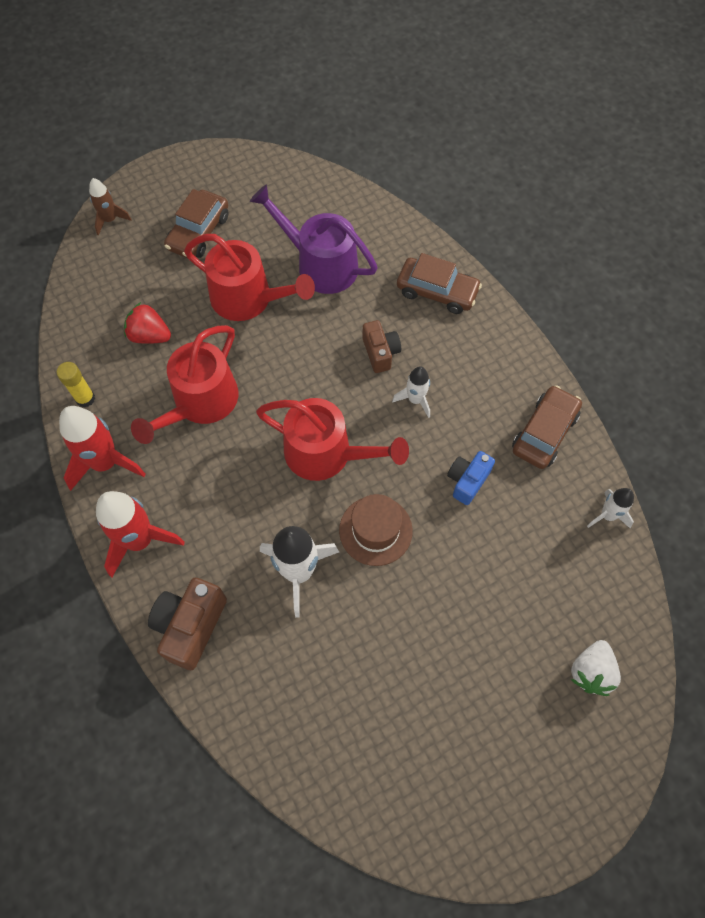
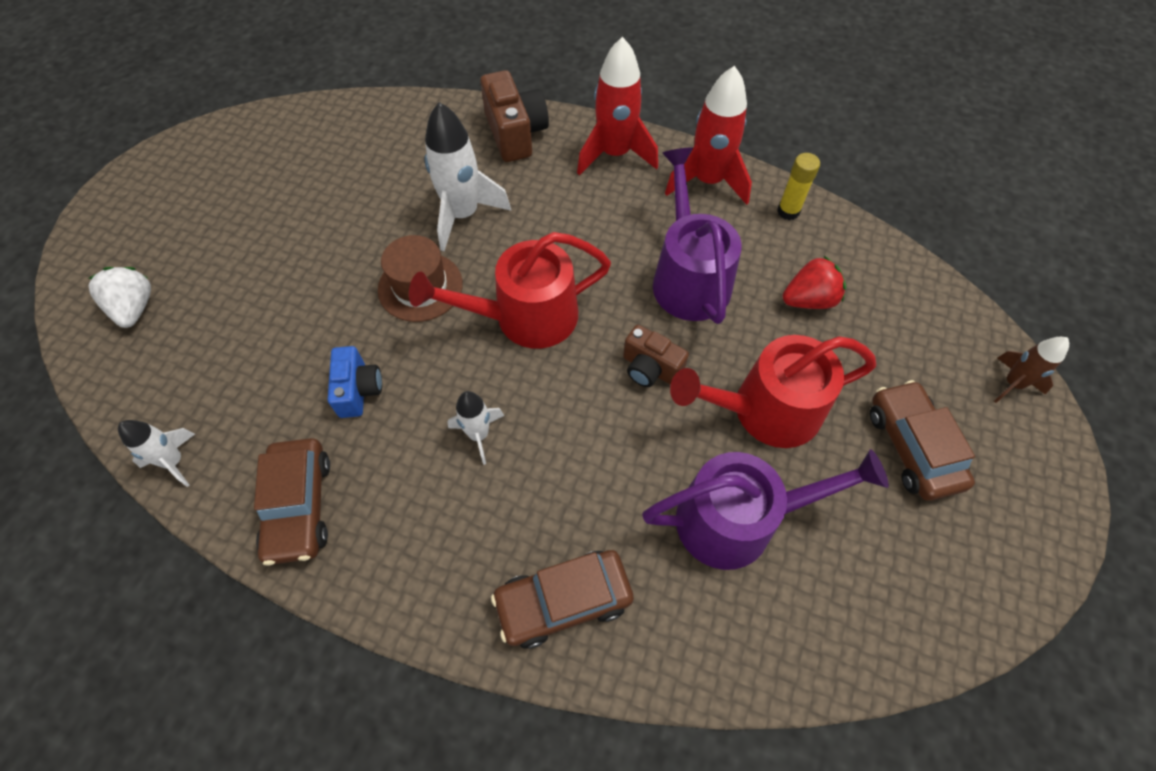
camera: 140 degrees right, 5 degrees down
(200, 403) = (688, 277): red watering can -> purple watering can
(380, 352) = (563, 460): brown camera -> brown camera (650, 368)

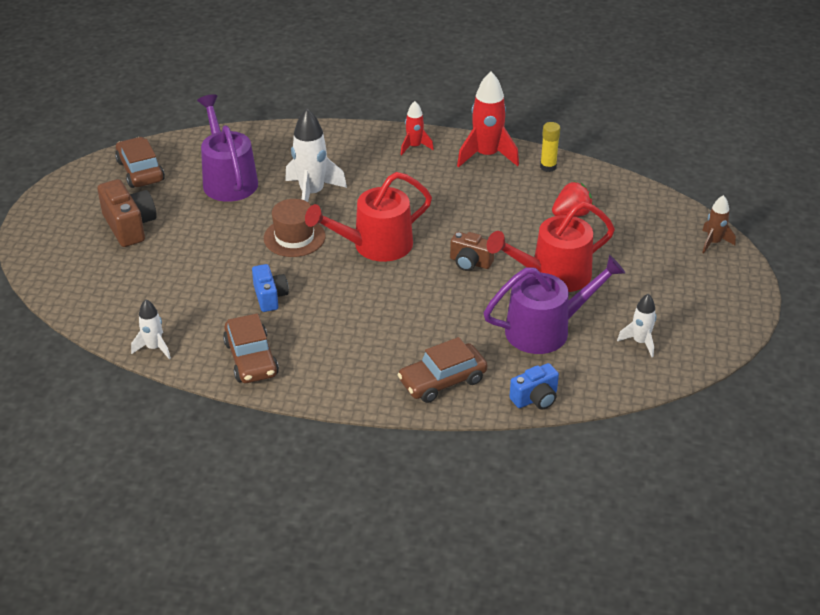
camera: 10 degrees left, 20 degrees down
(135, 308) = (87, 272): white strawberry -> none
(479, 435) = (362, 309): white rocket -> white rocket (640, 342)
(515, 134) = (336, 142): brown camera -> brown camera (130, 226)
(615, 154) = (414, 147): red rocket -> red rocket, size x0.56
(688, 277) = (485, 211): purple watering can -> purple watering can (228, 180)
(699, 667) = (535, 398): none -> blue camera
(912, 447) = (652, 281): brown car -> brown car (140, 171)

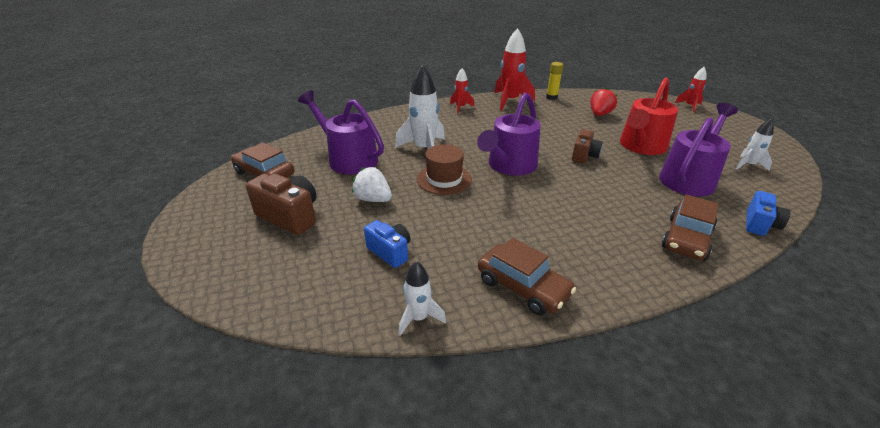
camera: 30 degrees left, 5 degrees down
(210, 235) = (373, 199): none -> white strawberry
(270, 297) = (476, 228): blue camera -> blue camera (390, 252)
(375, 245) = (509, 166): red watering can -> purple watering can
(470, 262) = (584, 156): brown camera -> brown camera turned 60 degrees counterclockwise
(713, 242) = (689, 106): brown rocket -> red rocket

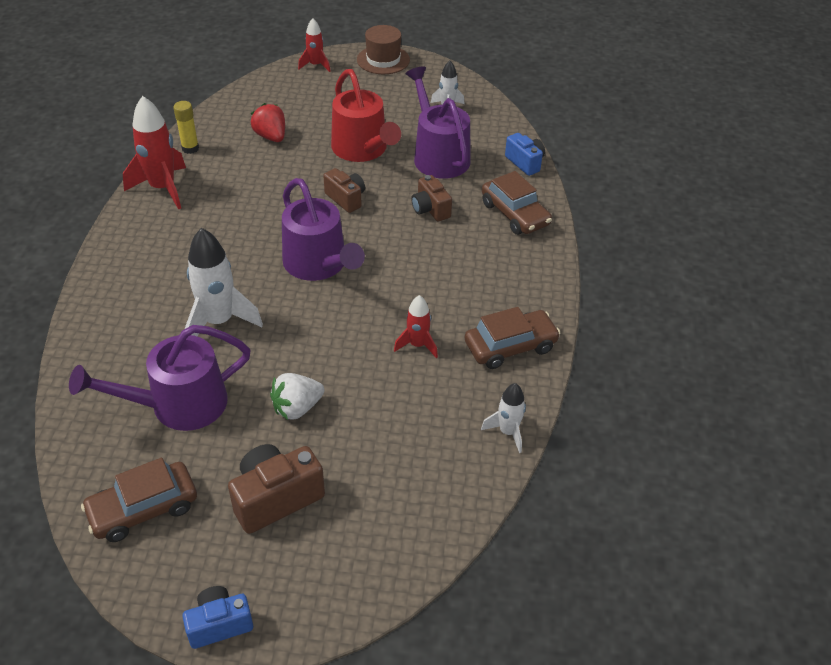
camera: 65 degrees left, 10 degrees up
(390, 252) = (404, 423): blue camera -> blue camera (219, 624)
(444, 179) = (303, 330): brown hat -> brown hat (383, 60)
(460, 107) = (135, 241): red rocket -> red rocket (417, 345)
(625, 193) = (430, 209): none -> brown camera

